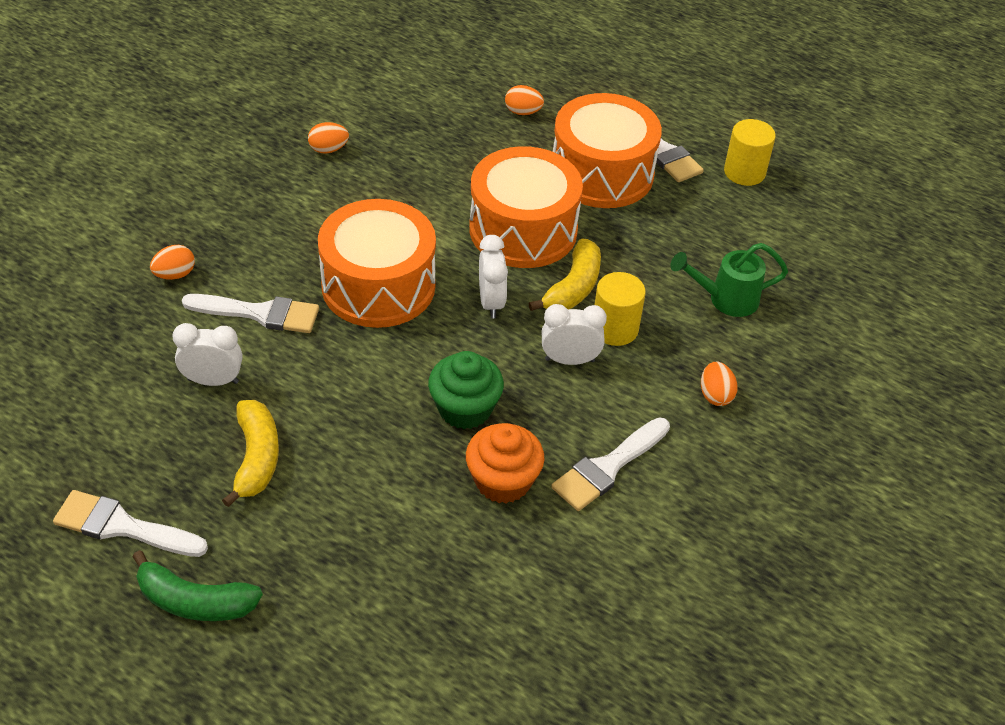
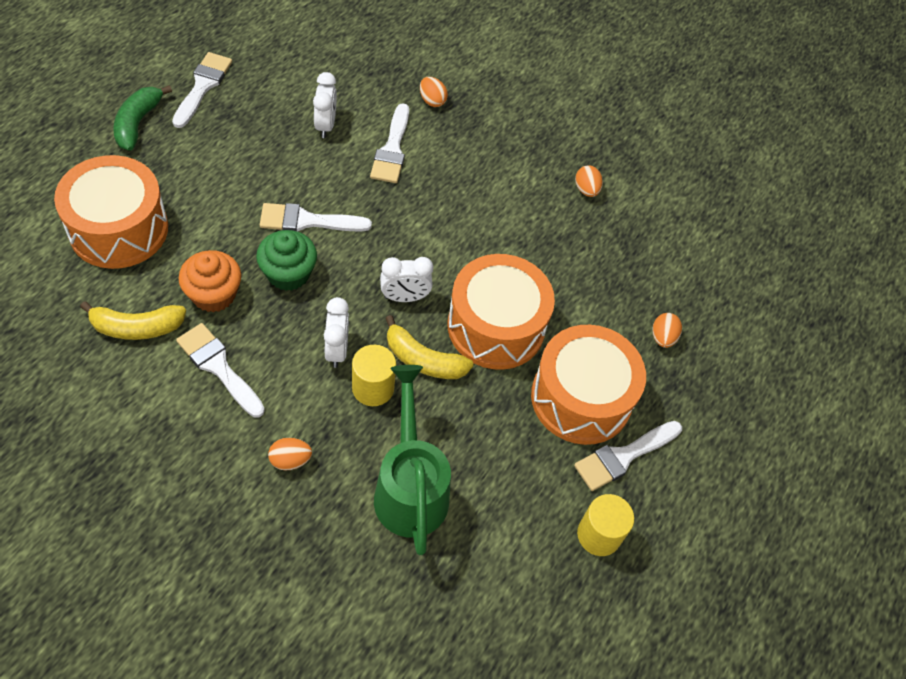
camera: 85 degrees right, 10 degrees up
(256, 458) = (252, 150): yellow banana -> yellow banana (137, 327)
(378, 286) = (423, 221): orange drum -> orange drum (118, 229)
(381, 394) = (307, 221): none -> white brush
(725, 299) = (410, 487): green watering can -> green watering can, size x1.59

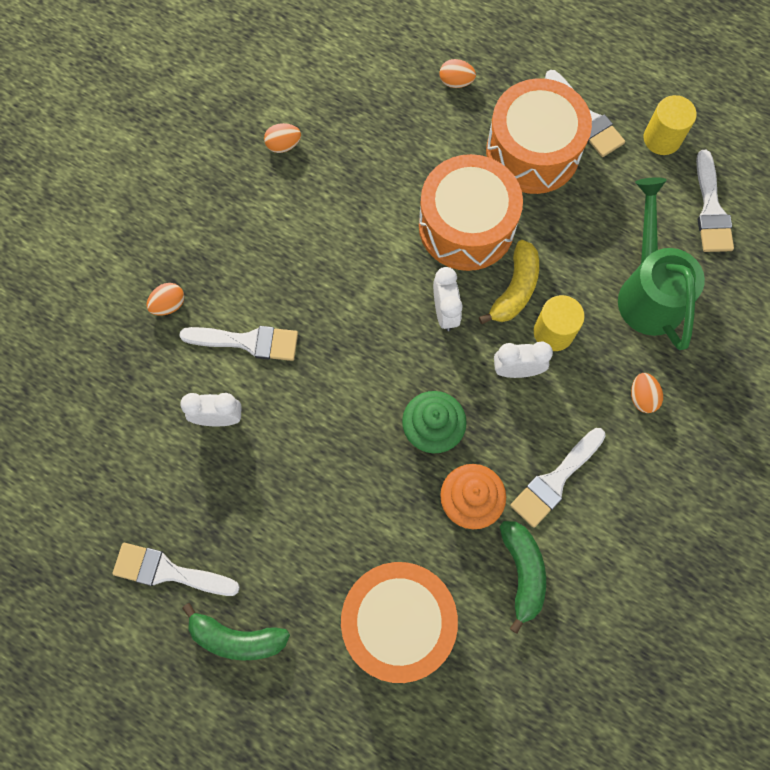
camera: 85 degrees left, 15 degrees up
(137, 327) = (522, 572): yellow banana -> green banana
(307, 221) = (360, 420): white brush -> white brush (711, 209)
(410, 487) = (648, 291): green watering can -> green watering can turned 90 degrees clockwise

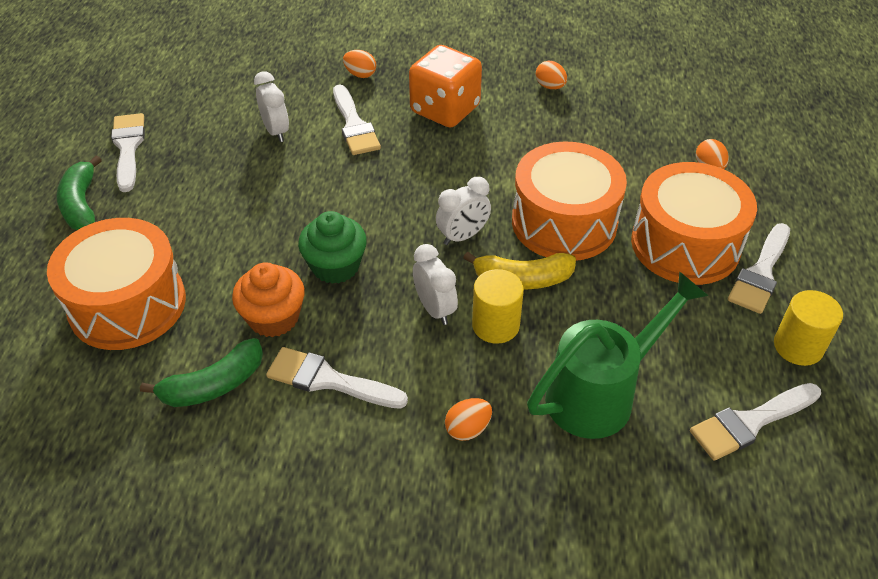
camera: 65 degrees right, 25 degrees down
(268, 251) = (445, 110): none -> orange dice

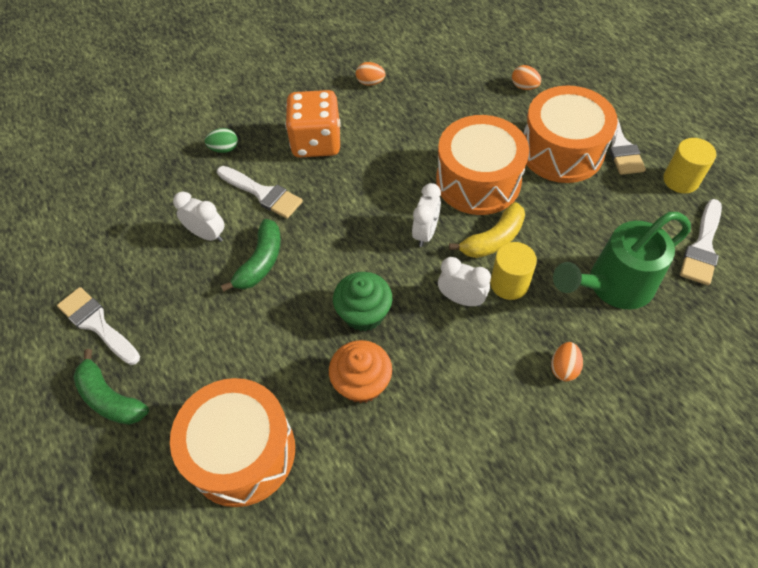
camera: 35 degrees left, 10 degrees up
(213, 385) = (373, 464): green banana -> green banana (260, 262)
(328, 380) = (446, 400): white brush -> none
(360, 74) = (224, 149): orange egg -> green egg
(601, 393) = (612, 286): green watering can -> green watering can turned 135 degrees counterclockwise

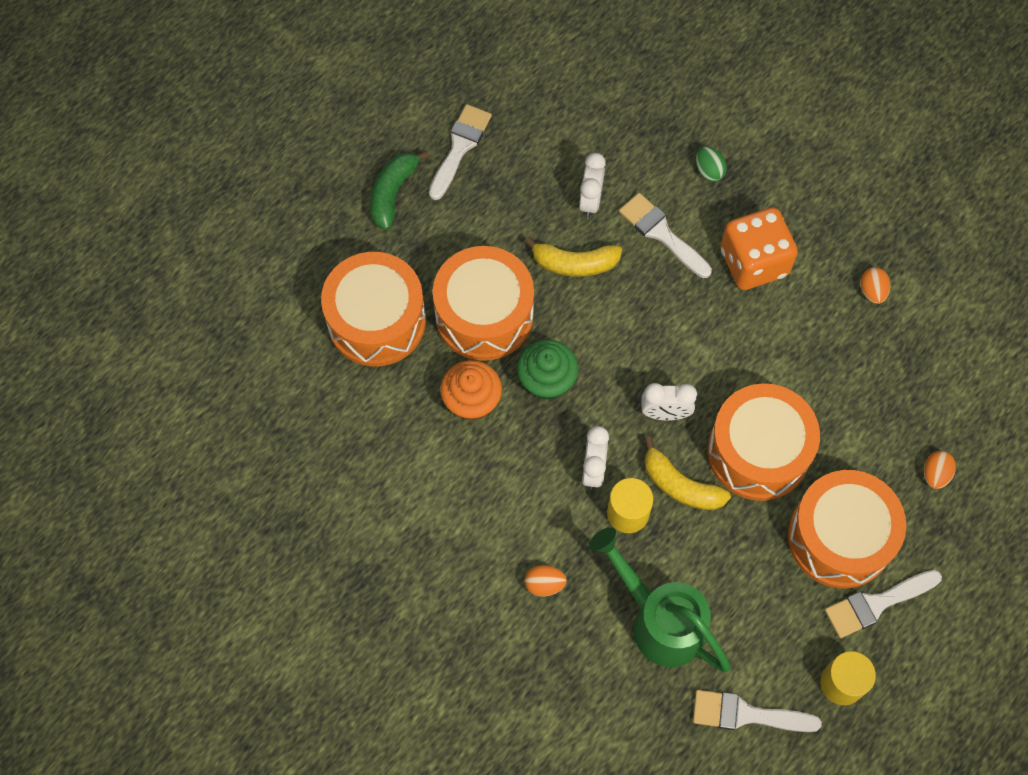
camera: 70 degrees right, 10 degrees up
(260, 262) = (574, 263): green banana -> yellow banana
(263, 193) = (661, 233): white brush -> white brush turned 120 degrees clockwise
(278, 348) = (484, 315): none -> orange drum

